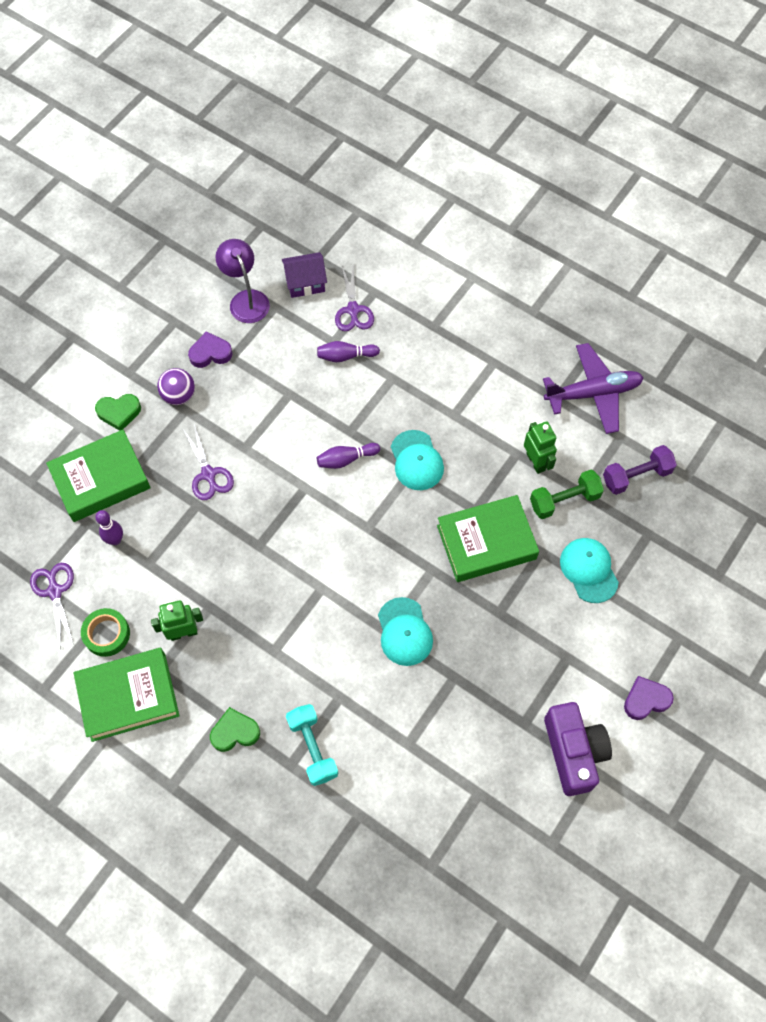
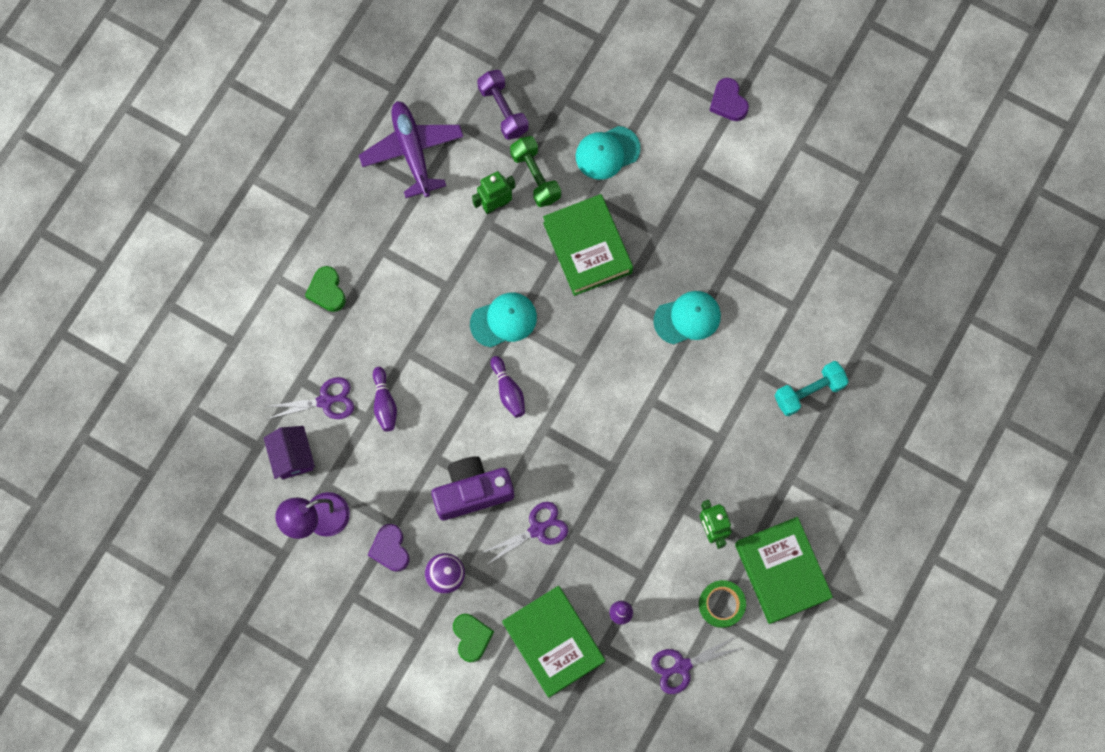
camera: 95 degrees left, 10 degrees up
(235, 732) = (803, 465): green heart -> green heart (327, 291)
(573, 752) = (784, 163): purple camera -> purple camera (472, 492)

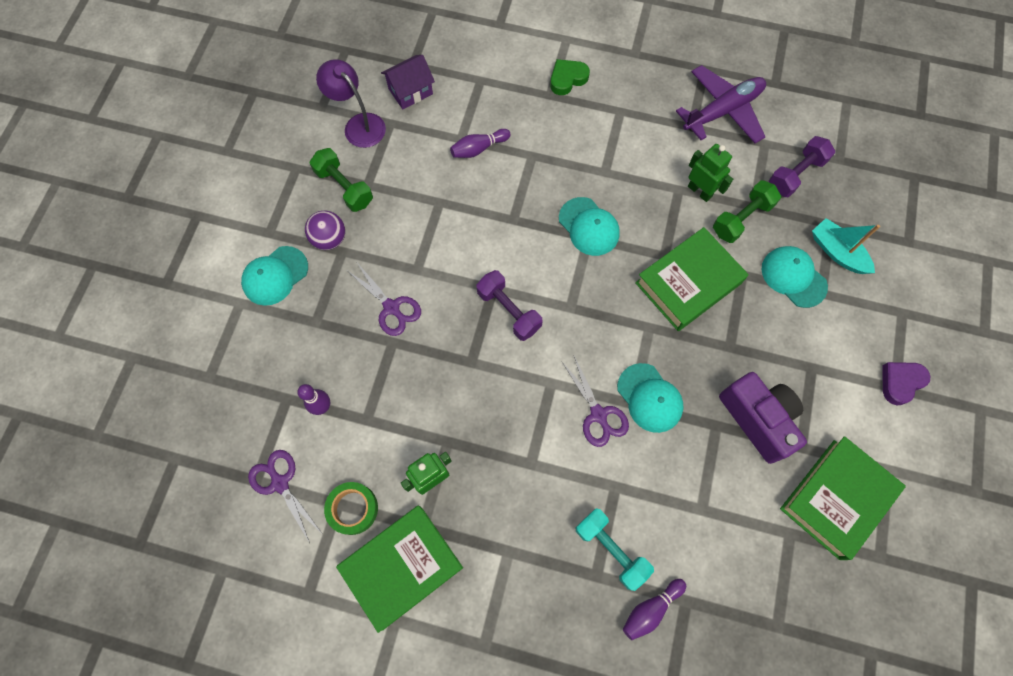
camera: 75 degrees right, 5 degrees down
(325, 401) = (467, 103): purple scissors -> purple scissors (598, 415)
(390, 549) = (344, 187): purple heart -> green dumbbell
(472, 492) = (414, 241): purple camera -> purple camera (758, 419)
(472, 637) = (275, 276): green heart -> turquoise cap
(508, 390) = (521, 248): purple bowling pin -> purple bowling pin (650, 609)
(553, 642) = (283, 350): green book -> green book (836, 498)
(570, 419) = (509, 311): none -> purple dumbbell
(593, 105) = (837, 252): none -> turquoise boat

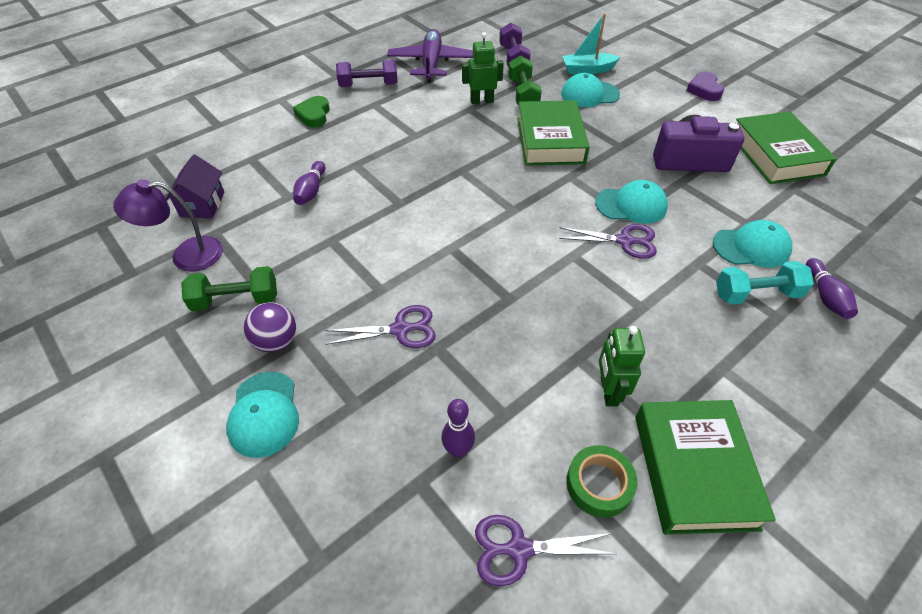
camera: 55 degrees left, 20 degrees down
(509, 311) = (482, 248): purple dumbbell -> purple dumbbell (368, 85)
(589, 226) = (452, 165): turquoise cap -> turquoise cap (751, 247)

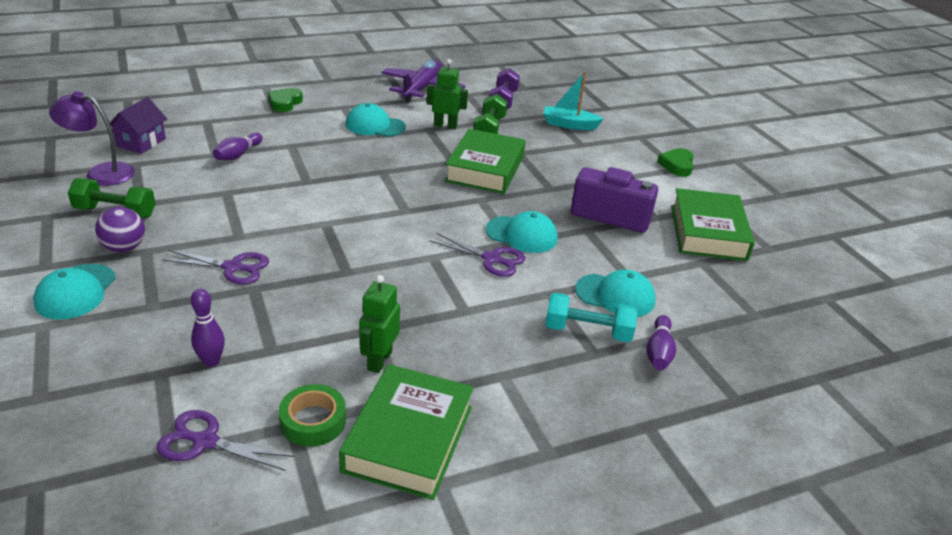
camera: 15 degrees right, 15 degrees down
(368, 85) = (351, 92): purple dumbbell -> none
(589, 94) = (555, 143): turquoise cap -> turquoise cap (375, 126)
(704, 90) = (677, 165): purple heart -> green heart

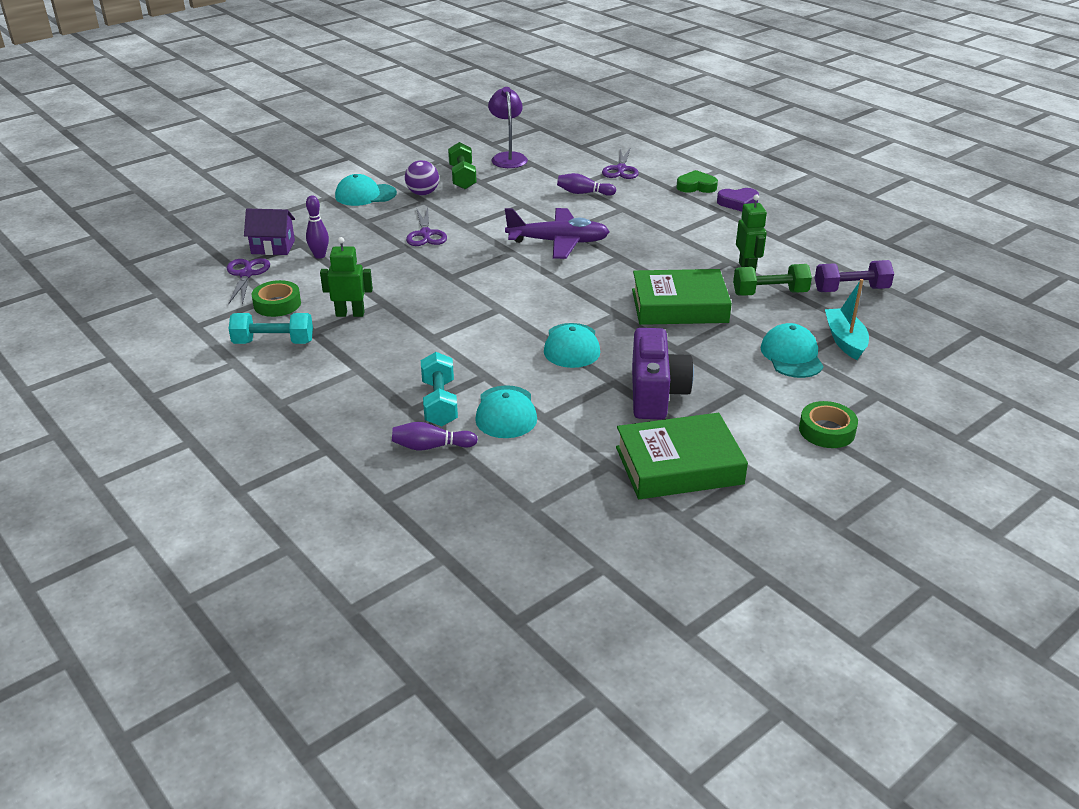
camera: 75 degrees right, 0 degrees up
(141, 142) = (564, 156): purple house -> purple house (273, 247)
(333, 96) = (738, 203): none -> purple heart
(375, 126) = (703, 234): turquoise cap -> turquoise cap (791, 355)
(409, 438) = (273, 342): green book -> turquoise dumbbell
(422, 88) = (817, 239): purple plane -> purple plane (558, 242)
(492, 259) = (517, 337): purple scissors -> purple scissors (621, 169)
(677, 165) = (826, 430): green heart -> green tape

